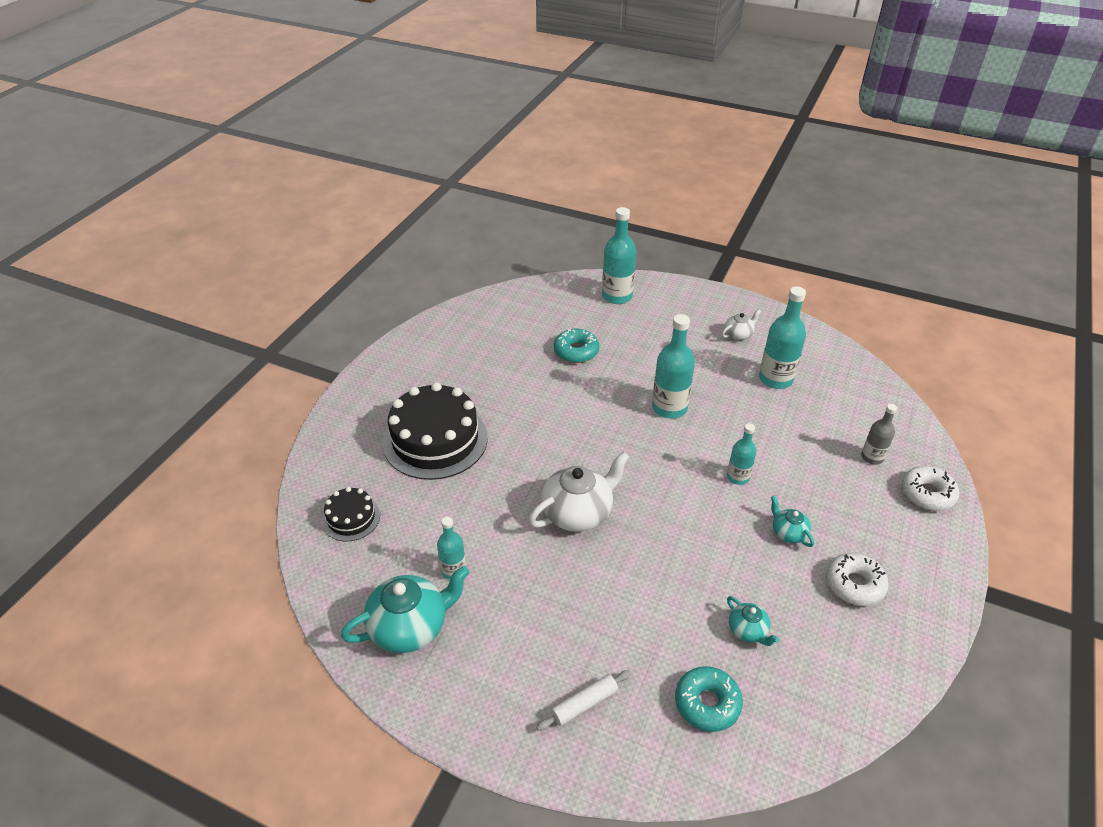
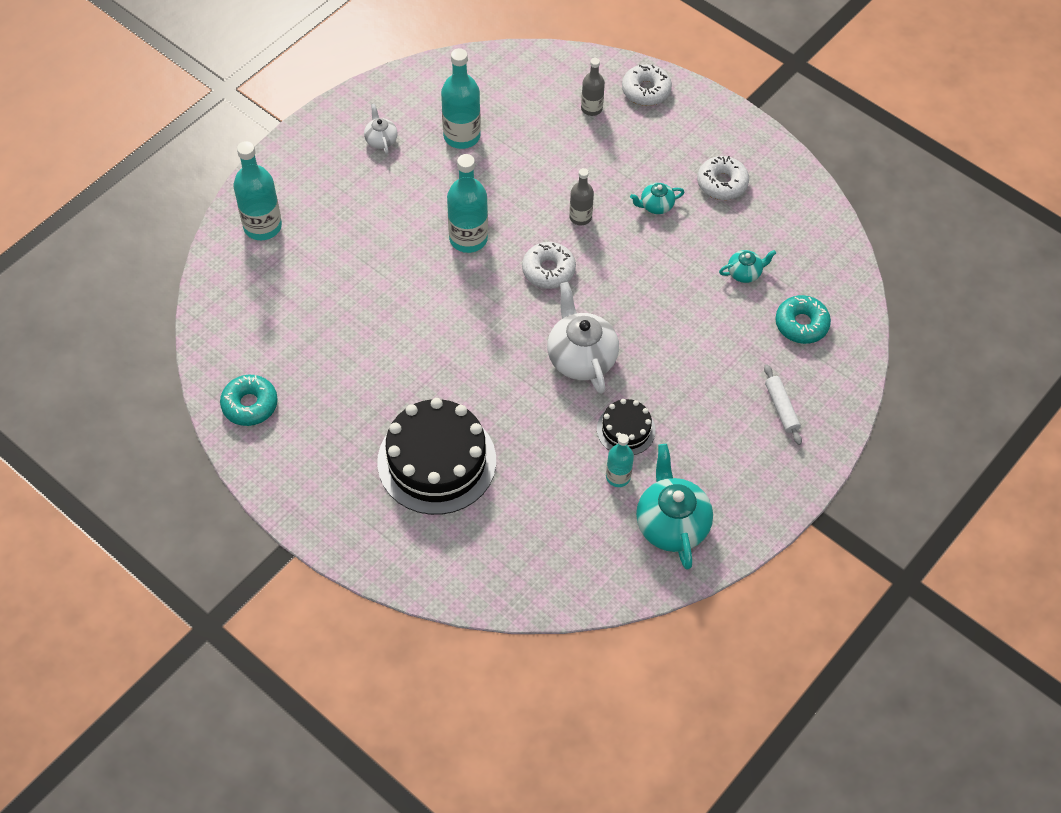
camera: 75 degrees left, 15 degrees up
(351, 518) = (523, 558): black cake -> black cake (626, 430)
(576, 351) = (345, 294): turquoise donut -> turquoise donut (250, 405)
(664, 468) = (548, 270): none -> white donut
(738, 477) = (580, 217): turquoise bottle -> grey bottle

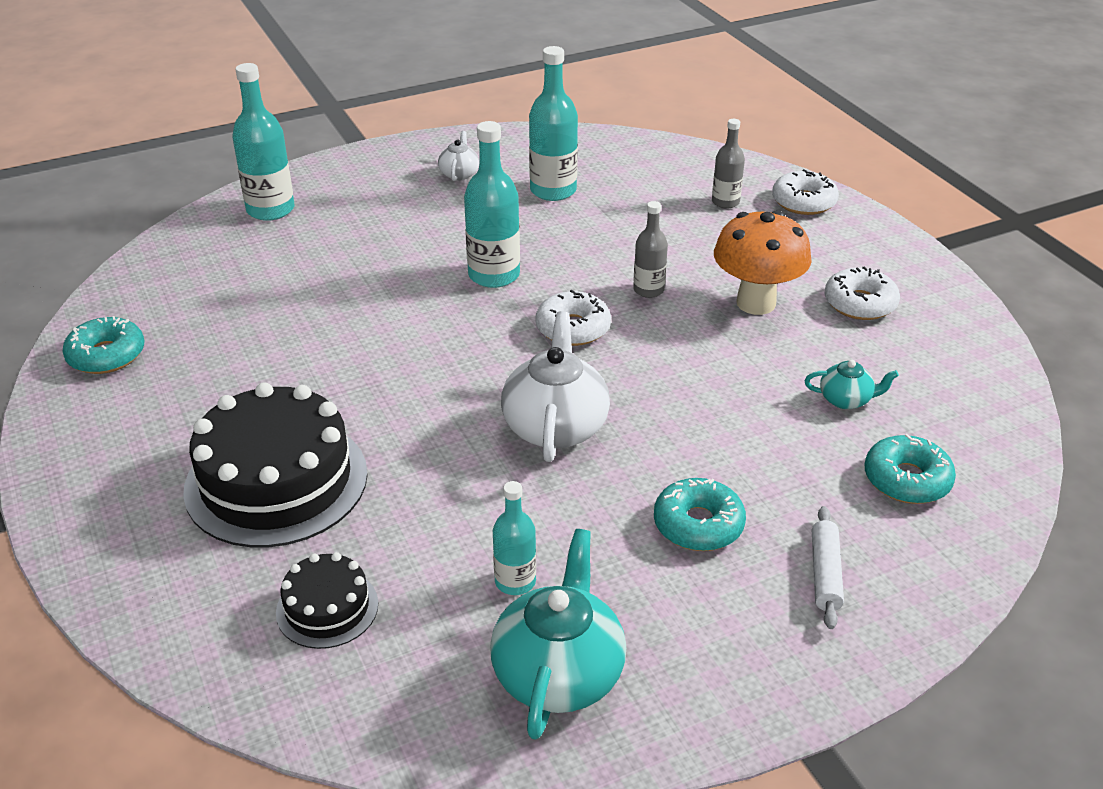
camera: 25 degrees right, 20 degrees down
(626, 430) = (565, 527): black cake -> black cake (327, 608)
(656, 206) = (756, 303): turquoise teapot -> orange mushroom
(699, 400) = (698, 525): none -> turquoise donut

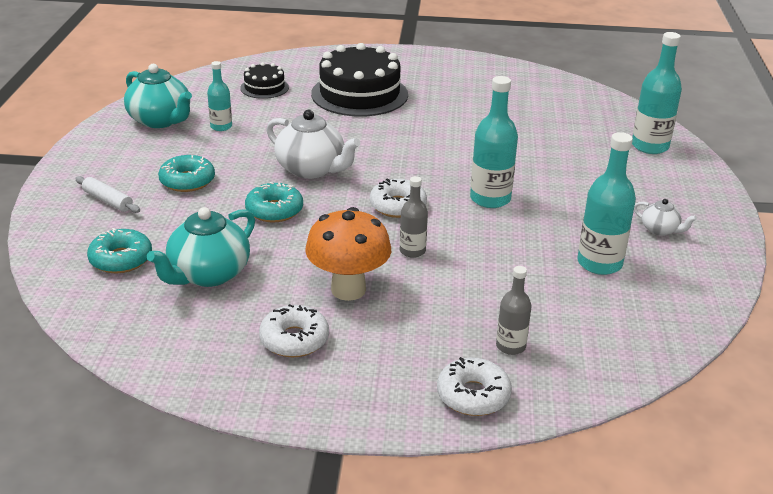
camera: 120 degrees right, 5 degrees down
(106, 355) = (512, 76): turquoise donut -> turquoise donut (274, 210)
(846, 400) = (208, 274): turquoise teapot -> turquoise teapot, size x1.96

